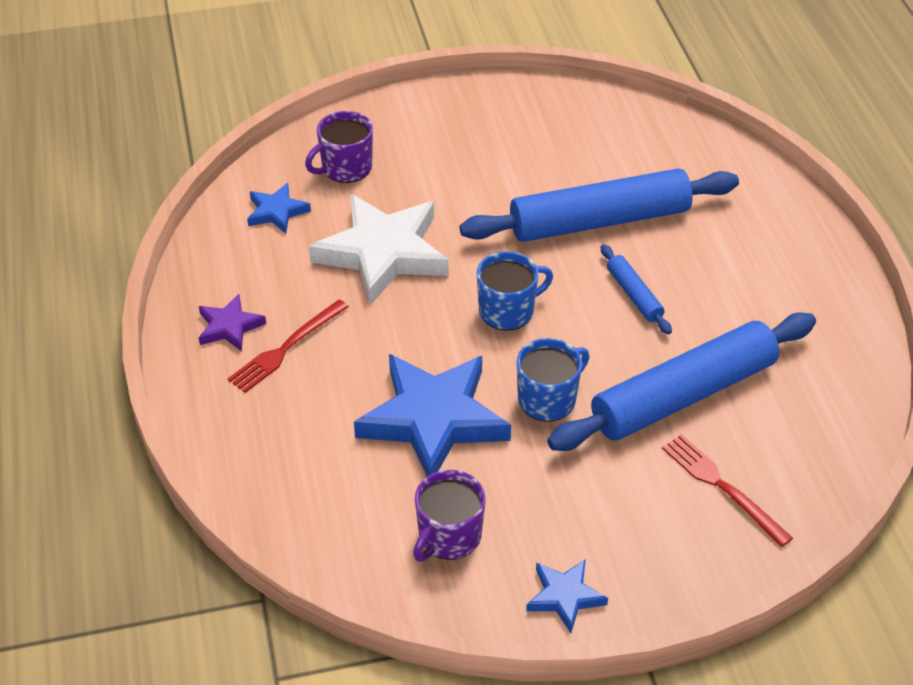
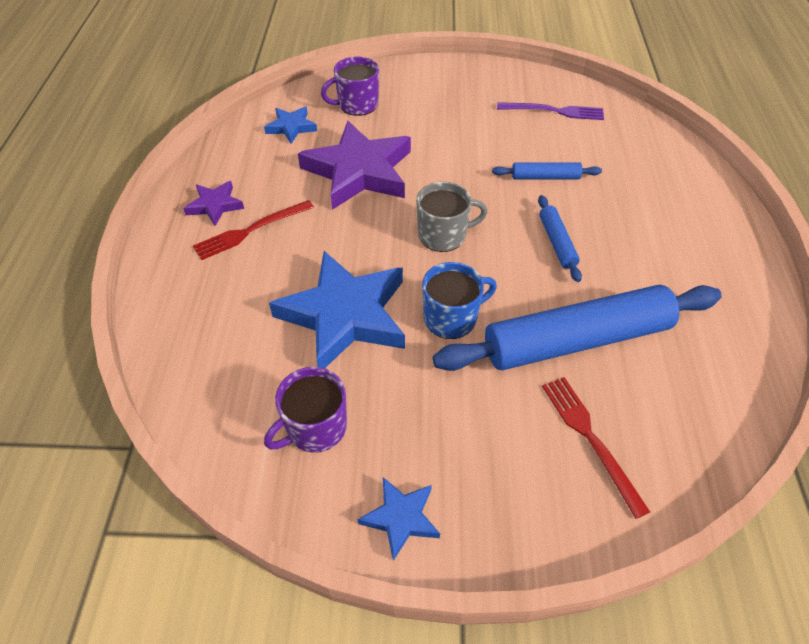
camera: 15 degrees right, 5 degrees up
(382, 253) = (359, 171): white star -> purple star
(508, 311) = (443, 235): blue mug -> grey mug
(585, 135) = (554, 111): none -> purple fork
(599, 220) = (545, 177): blue rolling pin -> blue rolling pin, size x0.44

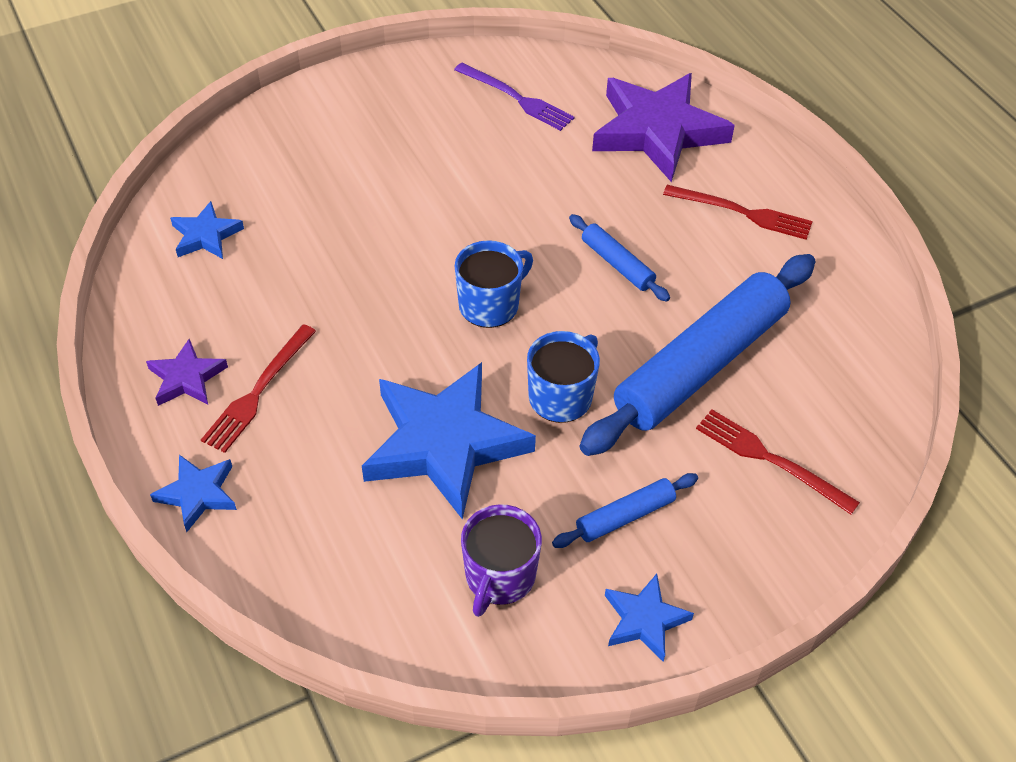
camera: 30 degrees left, 0 degrees up
(165, 279) = (198, 494): none -> blue star
(357, 105) = (269, 173): purple mug -> none
(359, 171) = (336, 263): purple star -> purple star (657, 131)
(443, 235) = (490, 305): grey mug -> blue mug
(545, 177) = (557, 188): blue rolling pin -> blue rolling pin (625, 516)
(554, 111) = (516, 98): purple fork -> purple fork turned 60 degrees clockwise
(682, 242) = (742, 213): none -> red fork

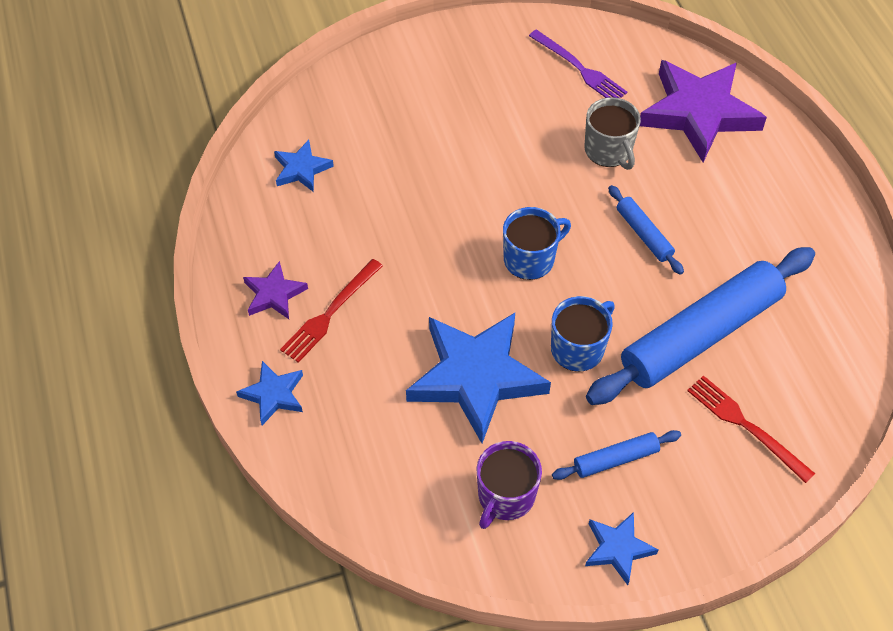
camera: 10 degrees right, 5 degrees up
(563, 180) = (608, 151): none -> grey mug
(742, 213) = (761, 199): red fork -> none

